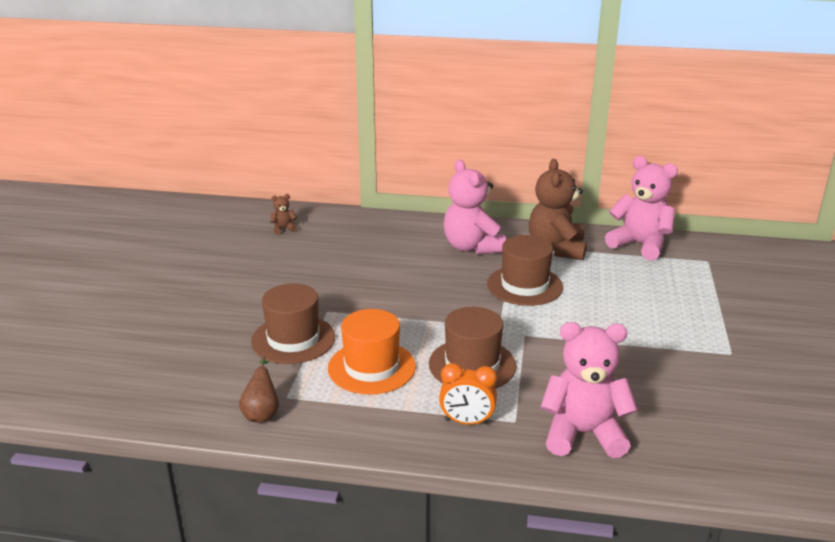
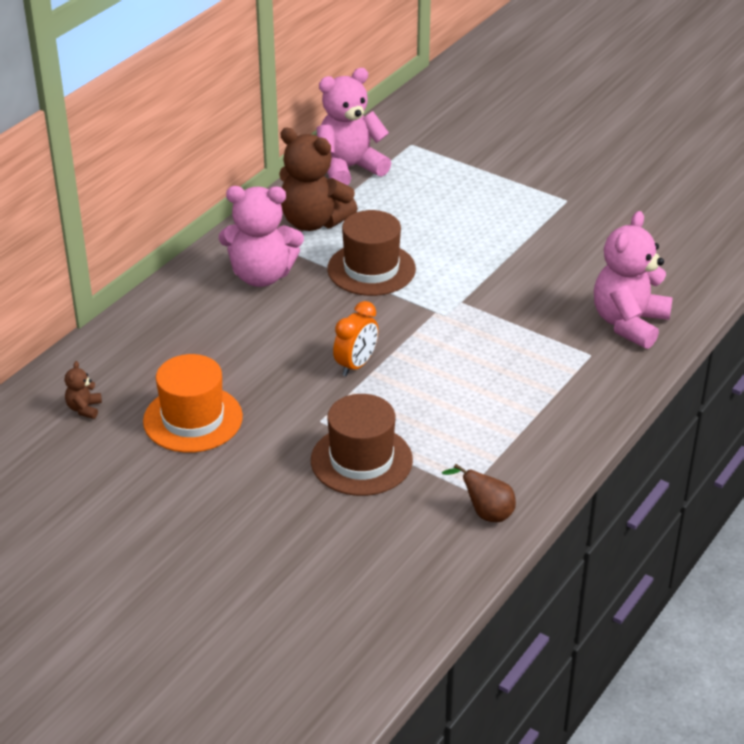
camera: 65 degrees left, 10 degrees up
(371, 367) = (452, 417): orange hat -> orange hat (193, 419)
(467, 422) = (576, 382): orange clock -> orange clock (356, 365)
(472, 365) = (490, 351): brown hat -> none

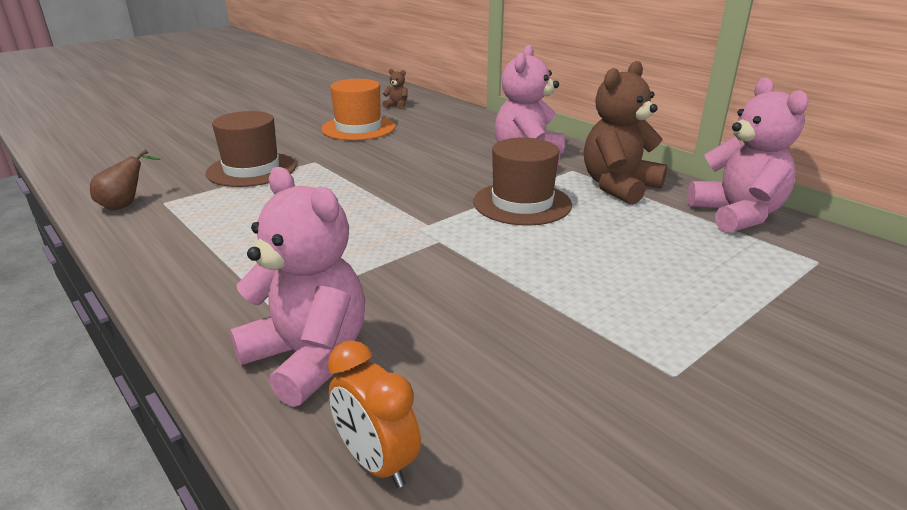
camera: 105 degrees right, 10 degrees down
(356, 365) = (372, 180): orange clock -> orange clock (376, 462)

